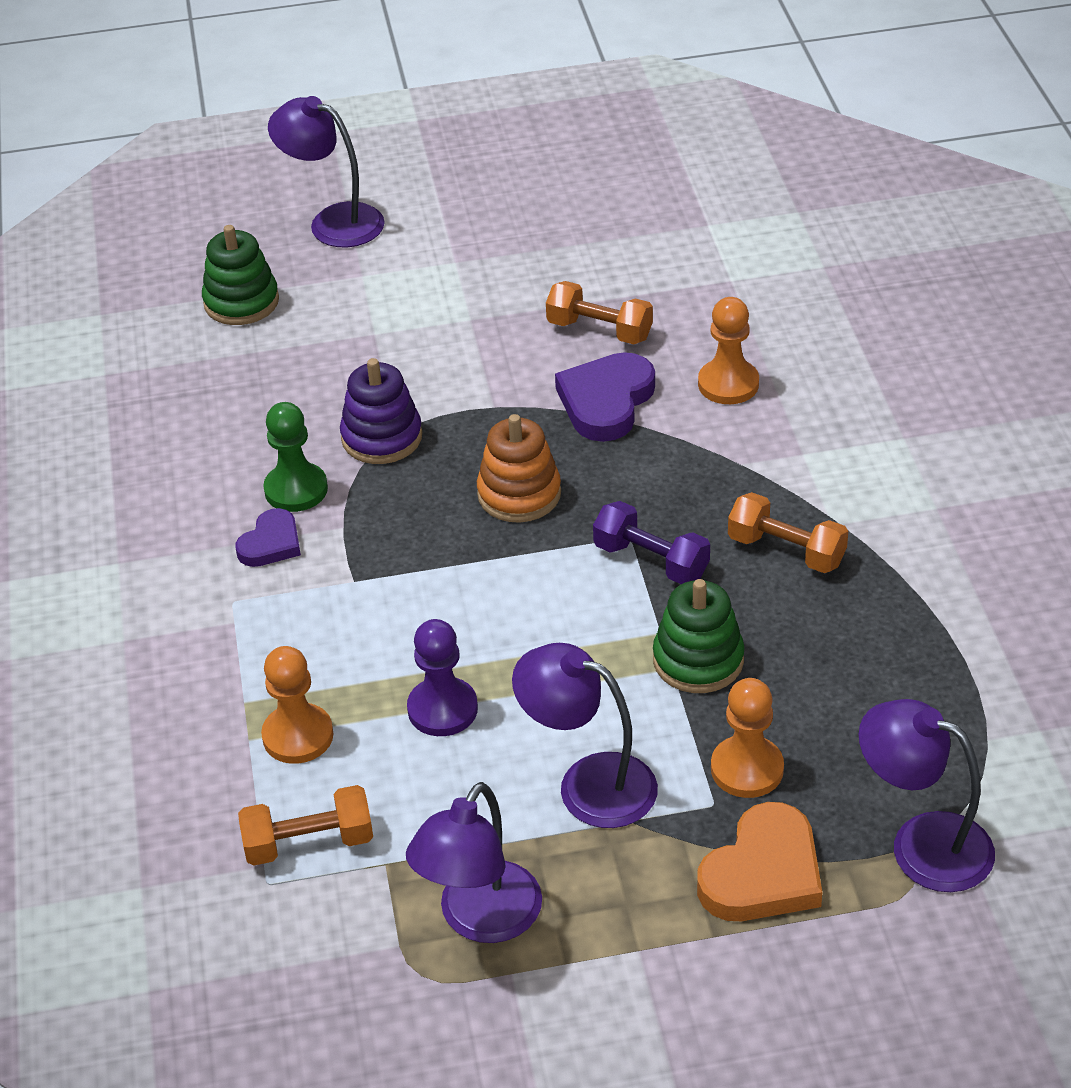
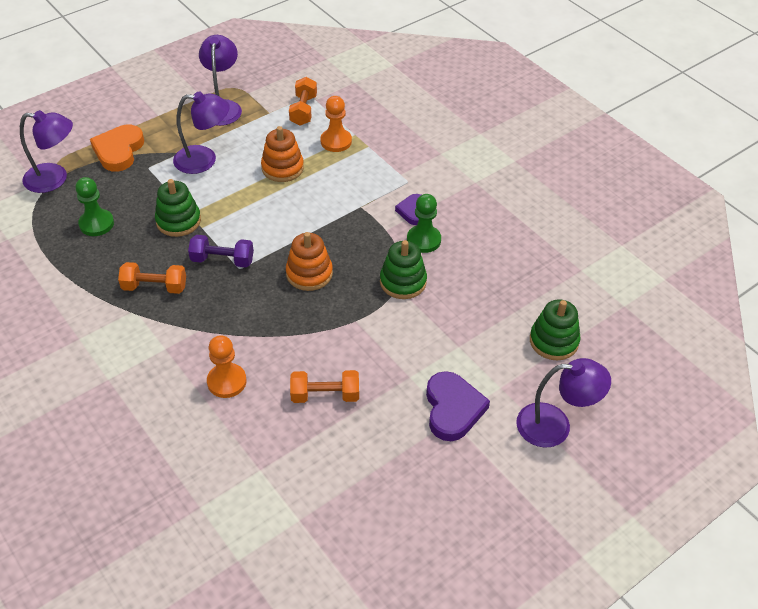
camera: 150 degrees right, 5 degrees up
(309, 843) = (303, 110): orange dumbbell -> orange dumbbell turned 45 degrees counterclockwise
(382, 437) = (403, 282): purple stacking toy -> green stacking toy
(442, 709) = (282, 168): purple pawn -> orange stacking toy
(606, 401) = (293, 345): purple heart -> purple heart (453, 409)
(747, 769) = (138, 184): orange pawn -> none
(857, 705) = (96, 224): none -> green pawn

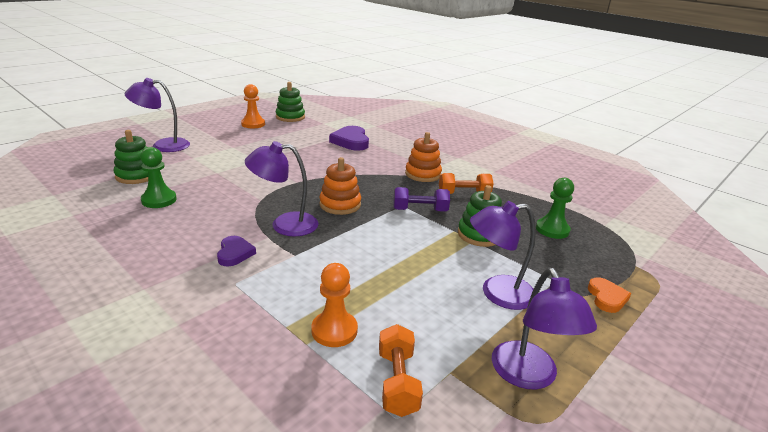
camera: 170 degrees right, 20 degrees down
(55, 179) = (637, 264): purple lamp -> purple lamp (284, 225)
(119, 151) = (607, 298): orange heart -> orange heart, size x0.61
(227, 381) = (382, 157): orange pawn -> orange pawn (253, 124)
(282, 168) = (397, 290): orange stacking toy -> orange stacking toy (423, 174)
(325, 395) = (316, 153): orange dumbbell -> none
(403, 282) = (255, 202): green stacking toy -> green stacking toy (290, 117)
(423, 240) = (228, 230): green pawn -> green pawn (159, 200)
(453, 409) = (230, 150): purple heart -> purple heart (351, 141)

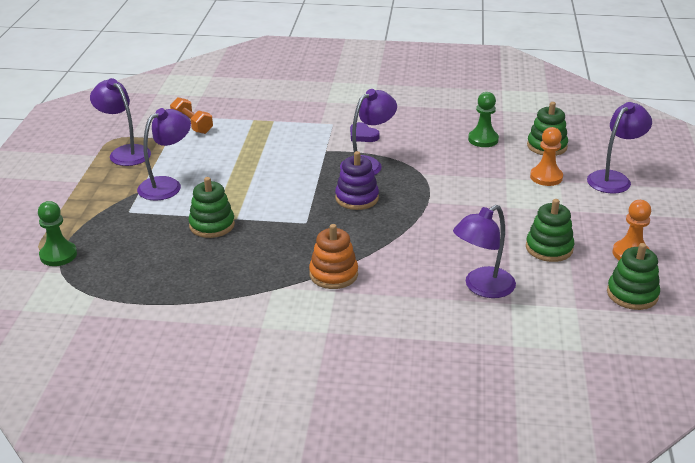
camera: 145 degrees right, 5 degrees up
(284, 139) = (549, 248): none -> green stacking toy
(334, 330) = (247, 129): orange pawn -> orange pawn (546, 177)
(340, 204) = (357, 198): orange stacking toy -> purple stacking toy
(351, 141) = (482, 287): purple heart -> purple lamp
(420, 210) = (285, 225): purple dumbbell -> none
(464, 194) = (264, 267): orange dumbbell -> none
(552, 230) = (148, 262): green pawn -> green pawn (58, 255)
(607, 298) = (84, 216): orange heart -> none

